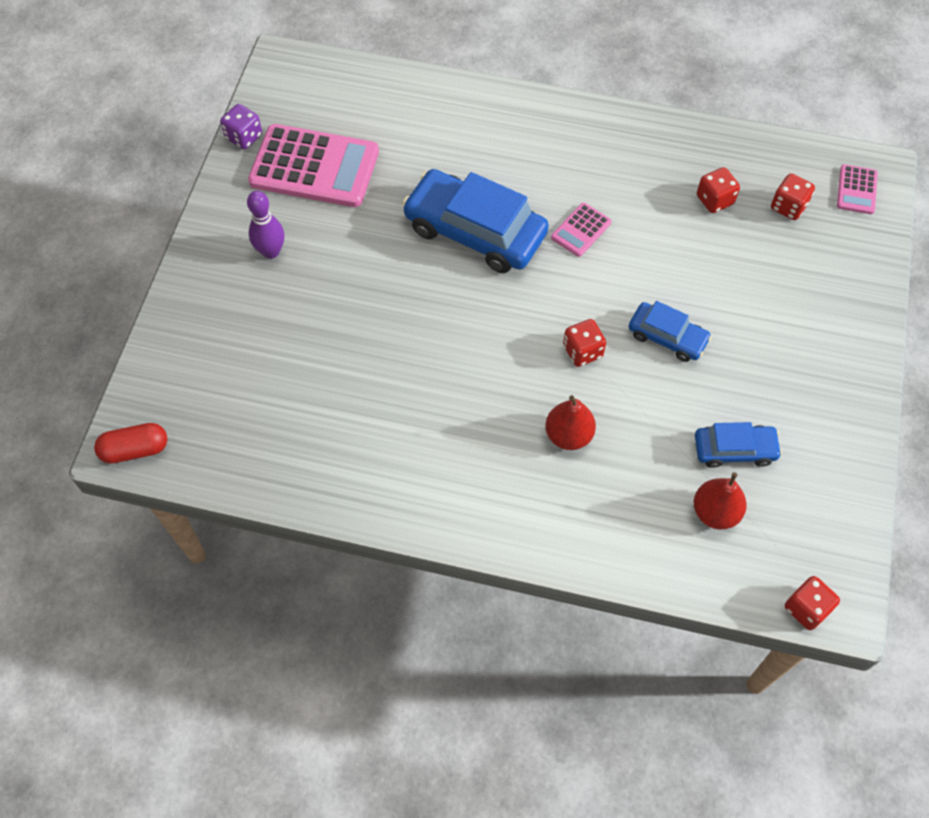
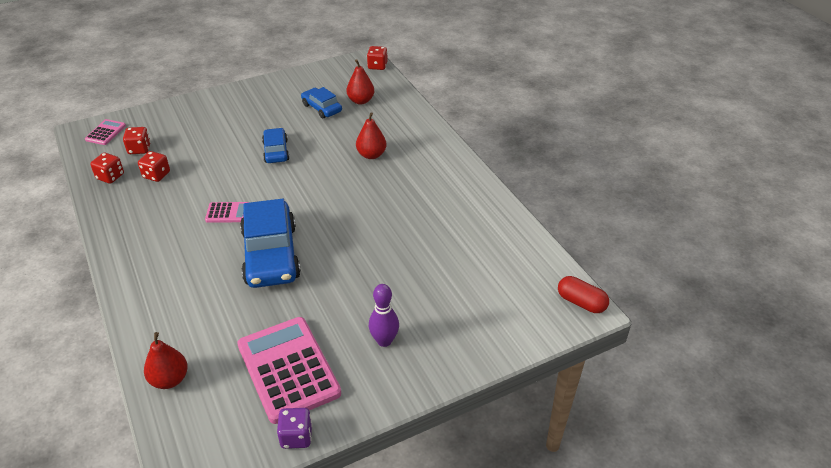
camera: 130 degrees left, 20 degrees down
(386, 89) = (169, 379): none -> red pear
(582, 351) = (316, 173): red dice -> red dice (110, 177)
(856, 190) = (105, 133): pink calculator -> pink calculator turned 45 degrees counterclockwise

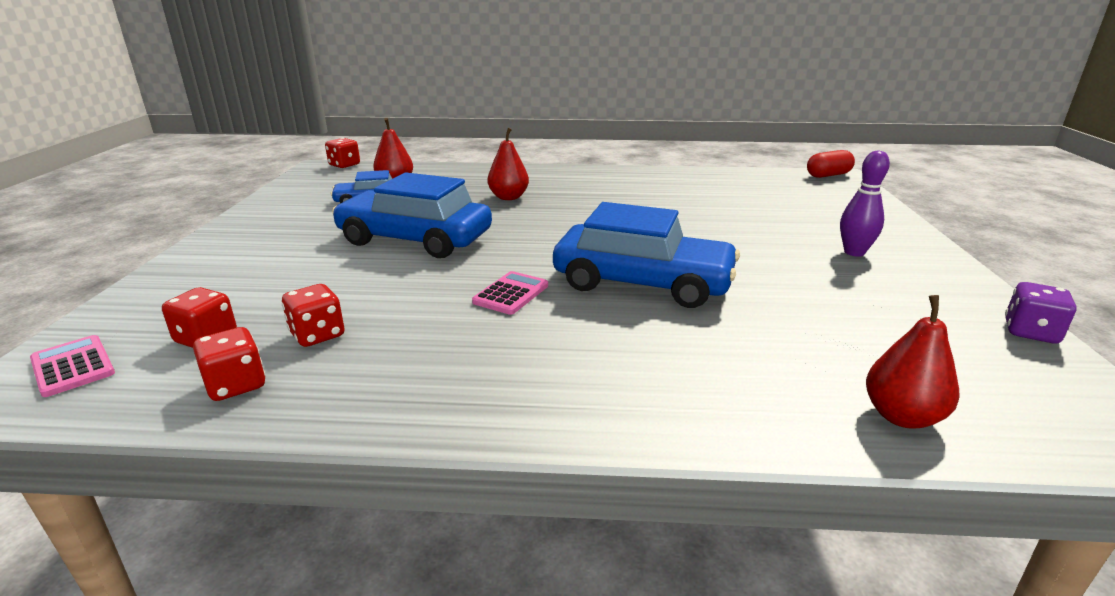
camera: 60 degrees left, 15 degrees down
(276, 151) = (415, 239): blue car -> blue car, size x1.88
(288, 369) = (893, 314): pink calculator -> none

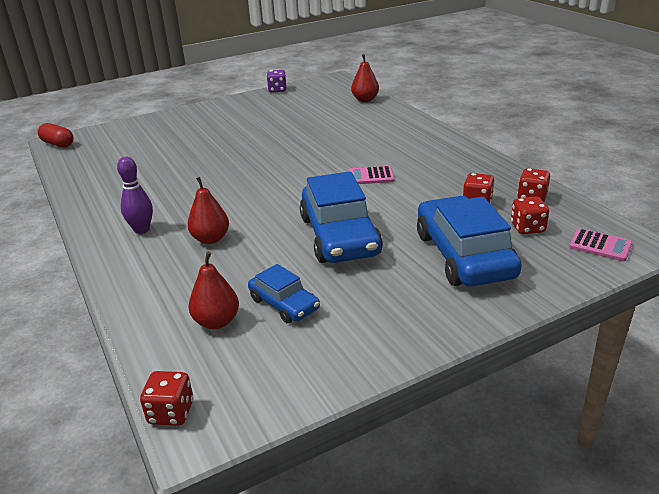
camera: 120 degrees left, 5 degrees up
(73, 366) = (600, 246): pink calculator -> pink calculator turned 75 degrees counterclockwise
(642, 282) = (315, 153): blue car -> blue car (463, 255)
(854, 252) = (219, 120): purple bowling pin -> purple bowling pin (142, 230)

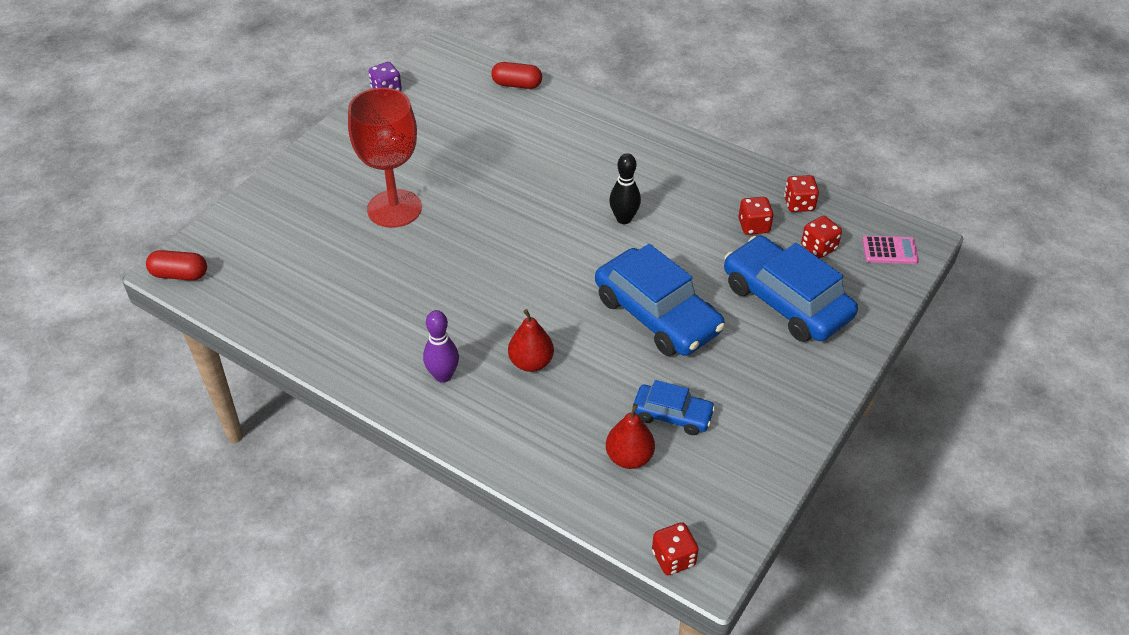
camera: 30 degrees left, 15 degrees up
(217, 140) = (394, 208): none -> red goblet
(365, 100) = (517, 85): red pear -> red capsule
(371, 176) = (624, 219): pink calculator -> black bowling pin

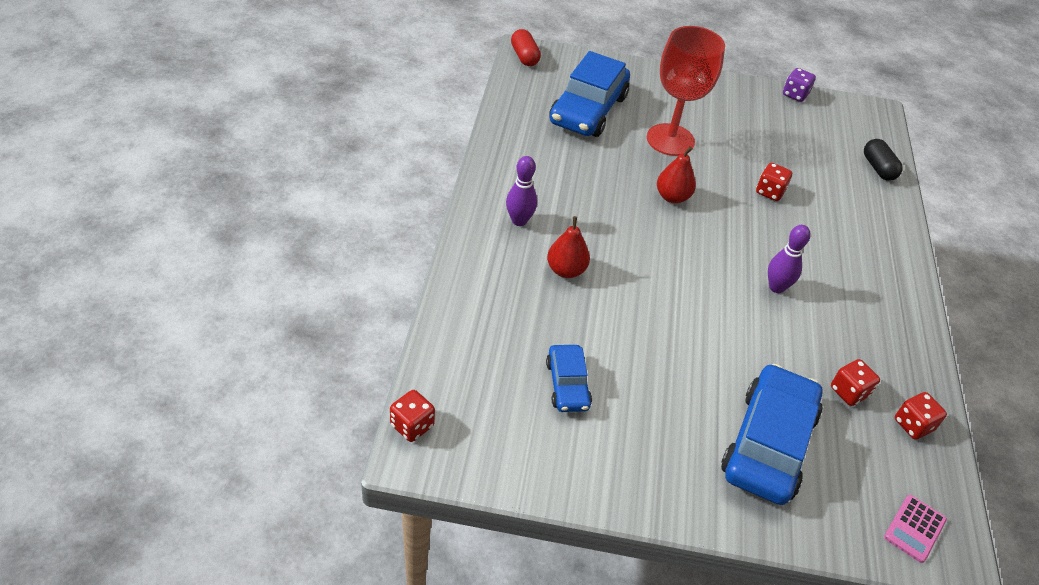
camera: 60 degrees right, 0 degrees up
(517, 85) = (878, 168): red capsule -> black capsule
(624, 219) = (776, 287): black bowling pin -> purple bowling pin
(629, 457) = (503, 365): red pear -> red pear (672, 197)
(657, 315) = (677, 343): blue car -> blue car (588, 110)
(818, 247) = (865, 457): red dice -> red dice (770, 192)
(889, 251) = (914, 528): pink calculator -> pink calculator turned 60 degrees clockwise

